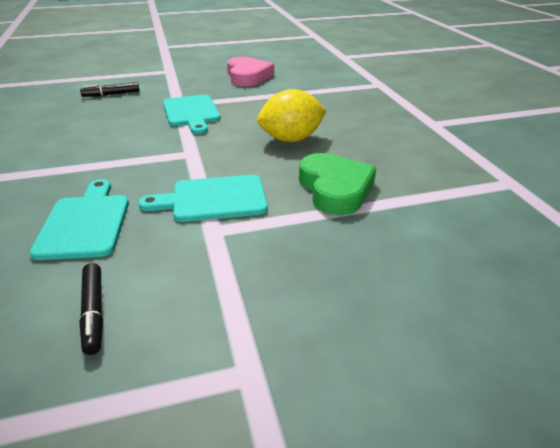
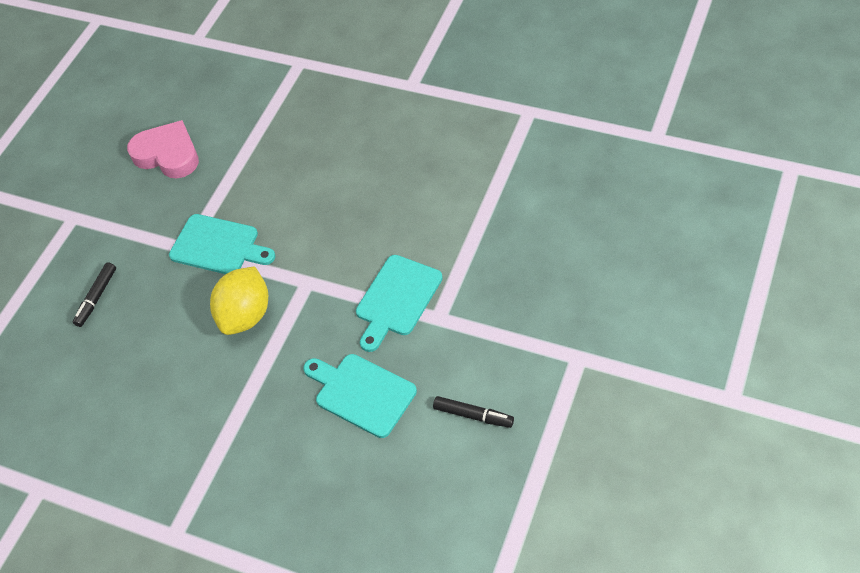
camera: 45 degrees left, 20 degrees up
(291, 139) = (347, 199): yellow lemon -> yellow lemon (246, 315)
(335, 189) = (448, 217): green heart -> none

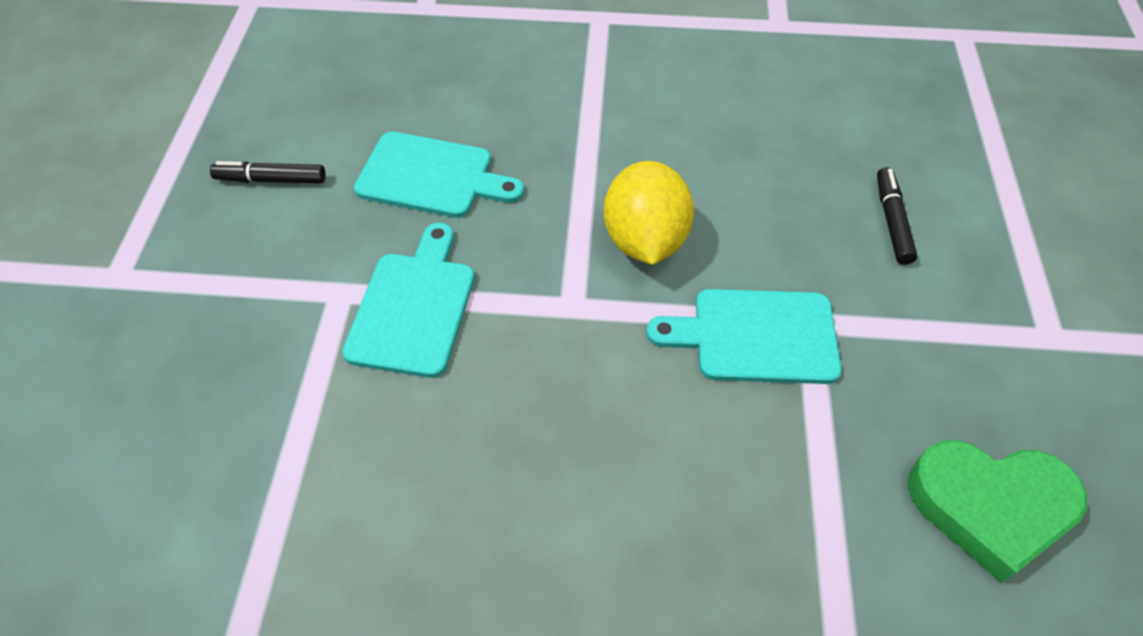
camera: 155 degrees right, 0 degrees up
(168, 154) = (990, 507): pink heart -> green heart

